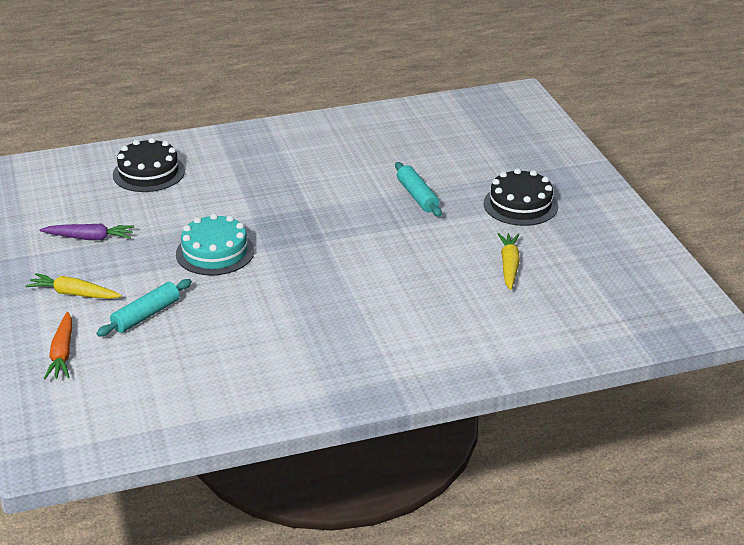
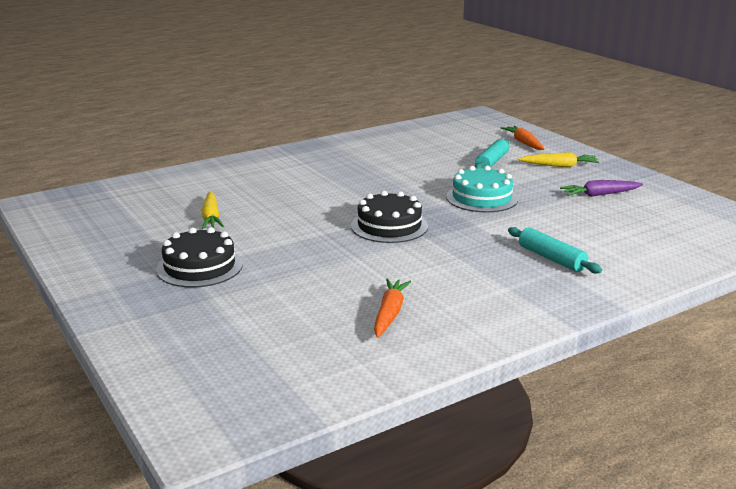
camera: 165 degrees right, 10 degrees down
(149, 173) = (625, 247): black cake -> black cake (389, 226)
(382, 144) = (389, 314): none -> orange carrot
(417, 196) = (318, 261): turquoise rolling pin -> turquoise rolling pin (551, 258)

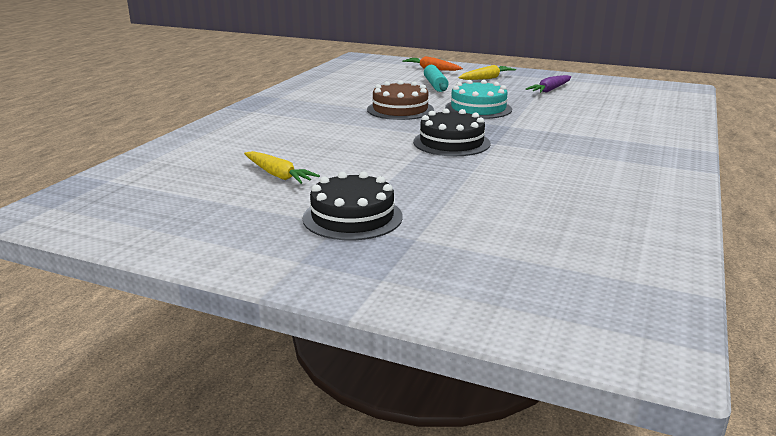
camera: 35 degrees left, 0 degrees up
(389, 314) = (585, 201): orange carrot -> none
(409, 181) = (400, 109): none -> brown cake
(551, 258) = (606, 134): turquoise rolling pin -> none

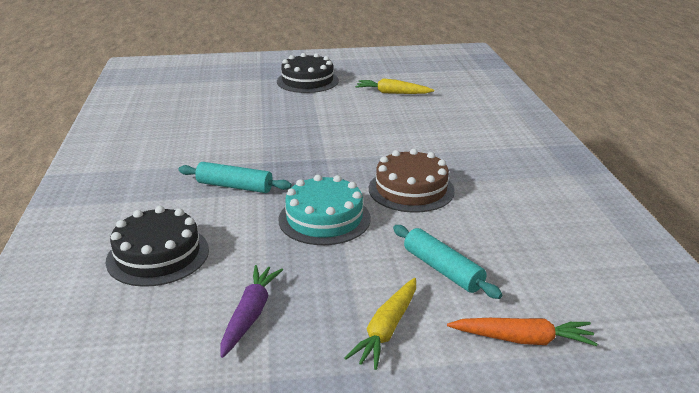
camera: 150 degrees right, 5 degrees up
(451, 142) = (304, 152): black cake -> black cake (158, 255)
(531, 133) = (235, 186): none -> turquoise rolling pin

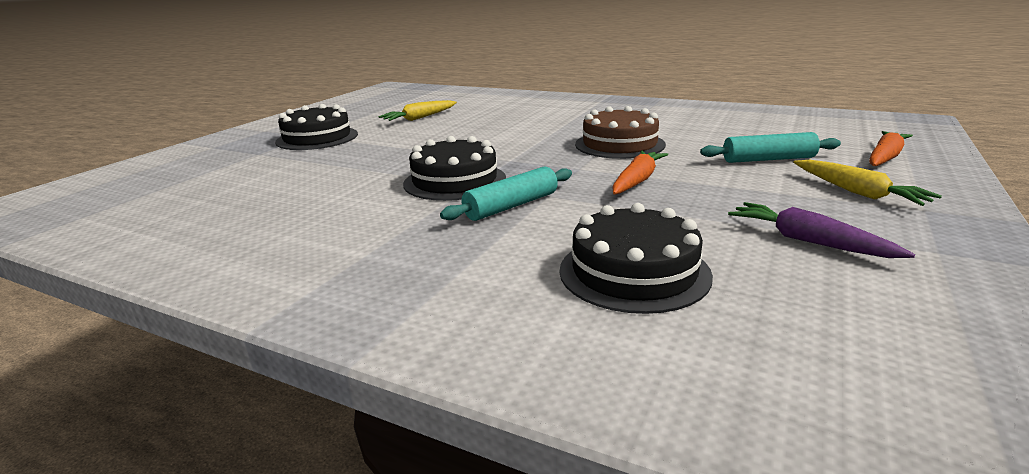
camera: 55 degrees left, 5 degrees down
(264, 153) = (455, 181): none -> black cake
(324, 219) = (637, 180): turquoise cake -> orange carrot

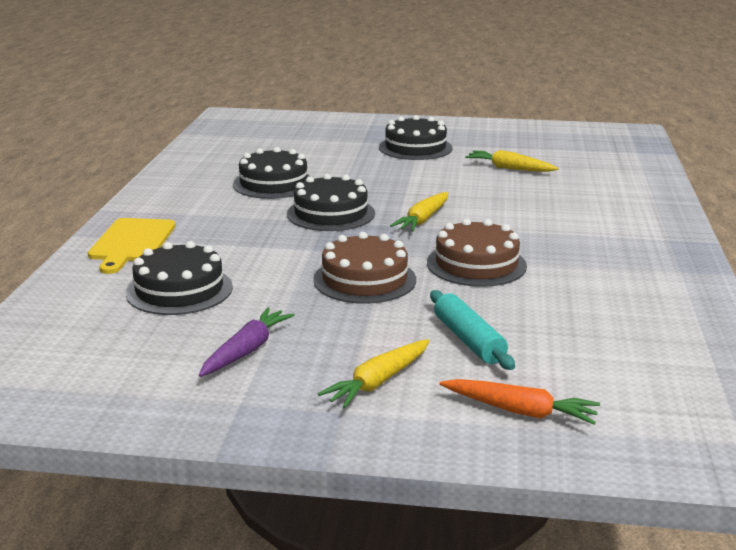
camera: 70 degrees right, 0 degrees up
(325, 200) = (273, 184): none -> black cake
(438, 303) = (131, 243): none -> yellow cutting board
(507, 151) = (423, 219): none -> yellow carrot
(511, 206) = (284, 240): turquoise rolling pin -> none
(637, 180) = (364, 280): orange carrot -> brown cake

